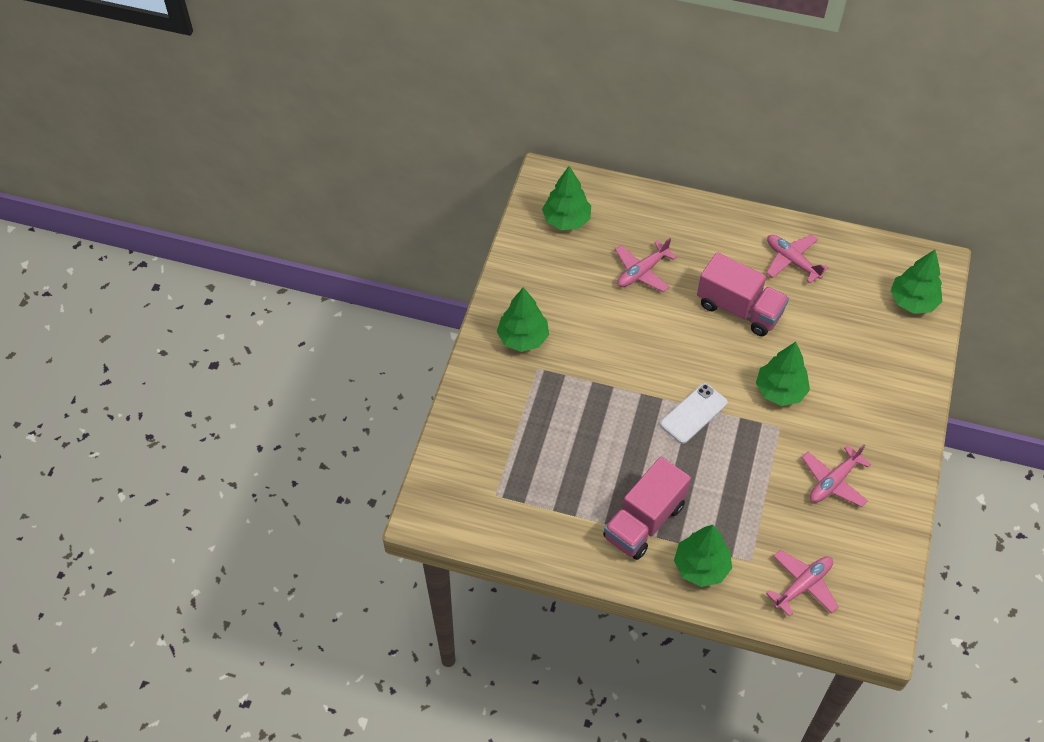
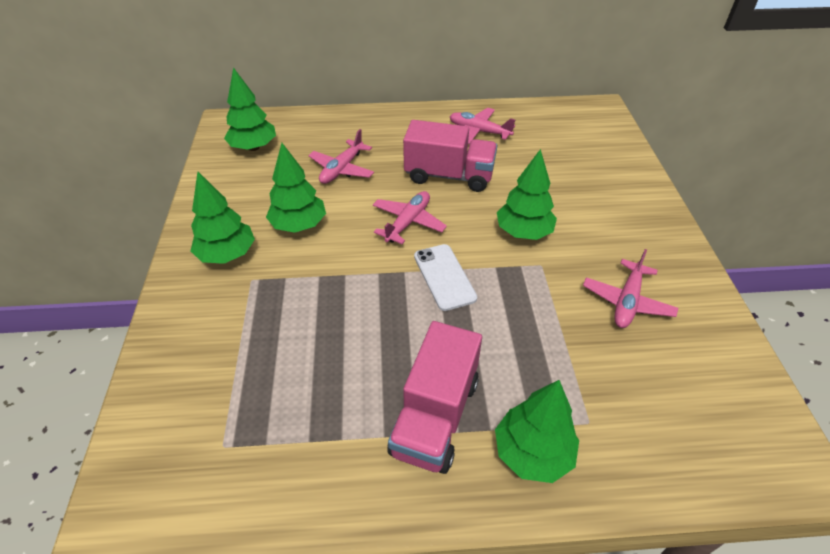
camera: 20 degrees left, 10 degrees down
(693, 413) = (444, 277): white phone -> white phone turned 45 degrees counterclockwise
(802, 585) = (667, 433): pink plane -> pink plane (408, 222)
(912, 301) = (599, 136): green tree -> green tree (299, 225)

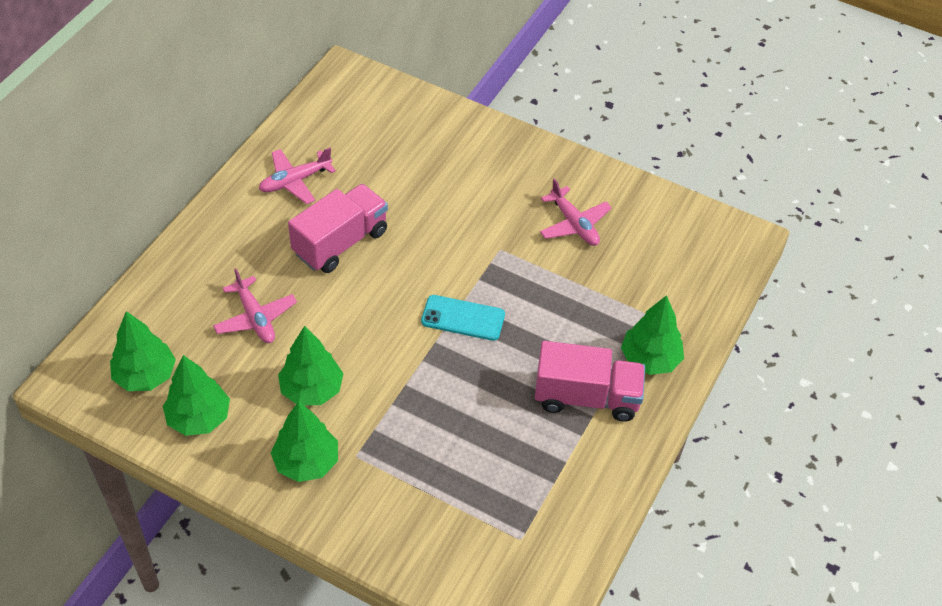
camera: 60 degrees left, 5 degrees up
(408, 222) = (378, 307): pink plane -> none
(435, 416) = (586, 397): pink truck -> pink truck turned 45 degrees counterclockwise
(444, 277) = (463, 318): white phone -> turquoise phone
(523, 232) = (456, 236): green tree -> green tree (199, 418)

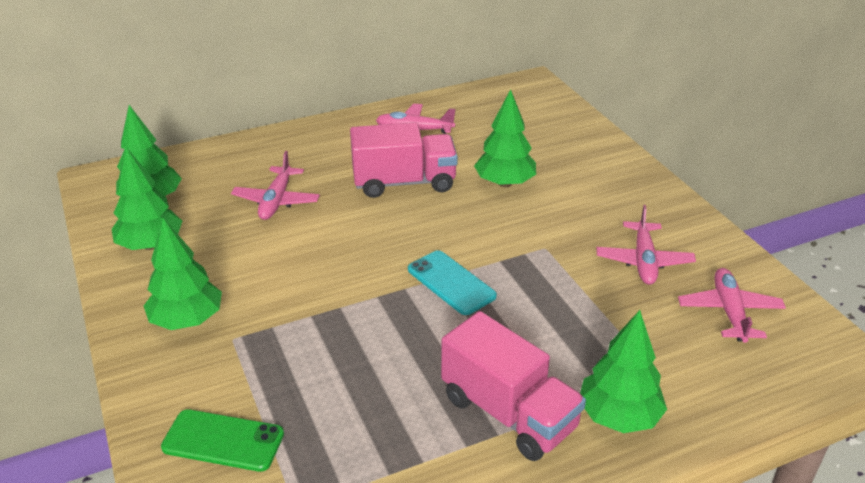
camera: 40 degrees right, 15 degrees down
(311, 390) = (257, 270): green tree -> green tree (504, 183)
(432, 529) = (223, 441): none -> green phone
(656, 238) = (729, 312): none -> pink plane

